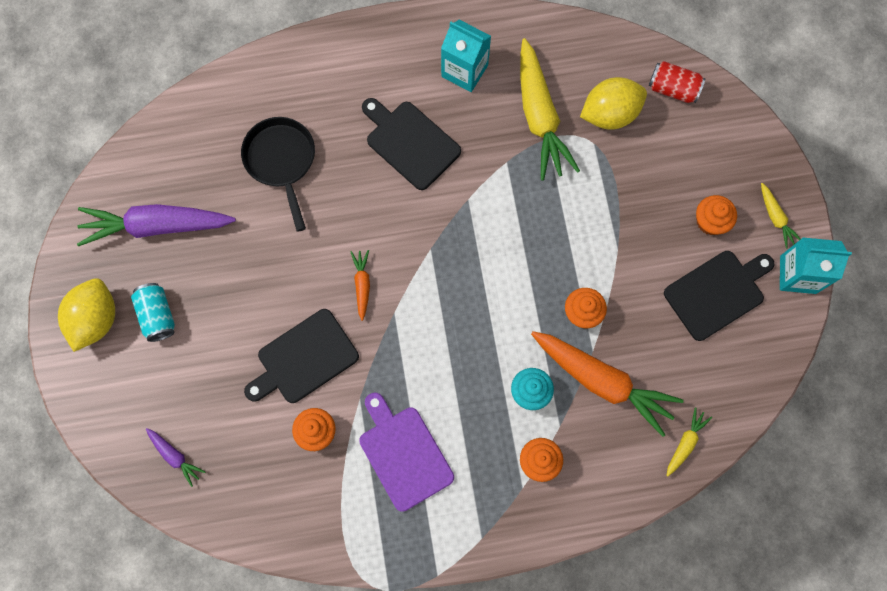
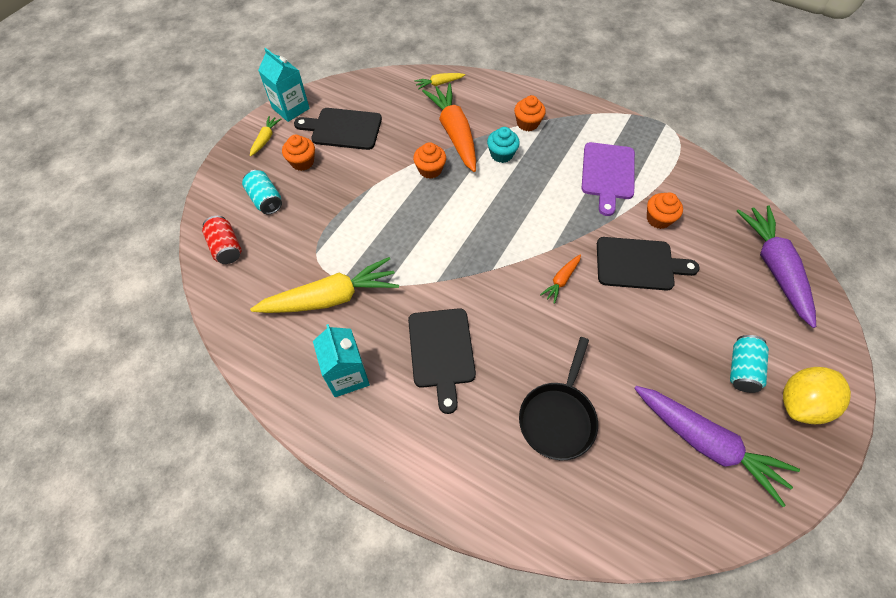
camera: 140 degrees left, 15 degrees down
(175, 456) = (774, 267): purple carrot -> purple carrot, size x2.19
(539, 117) = (331, 298): yellow carrot -> yellow carrot turned 45 degrees clockwise
(609, 114) = (284, 263): yellow lemon -> none
(695, 156) = (266, 200): none -> turquoise can

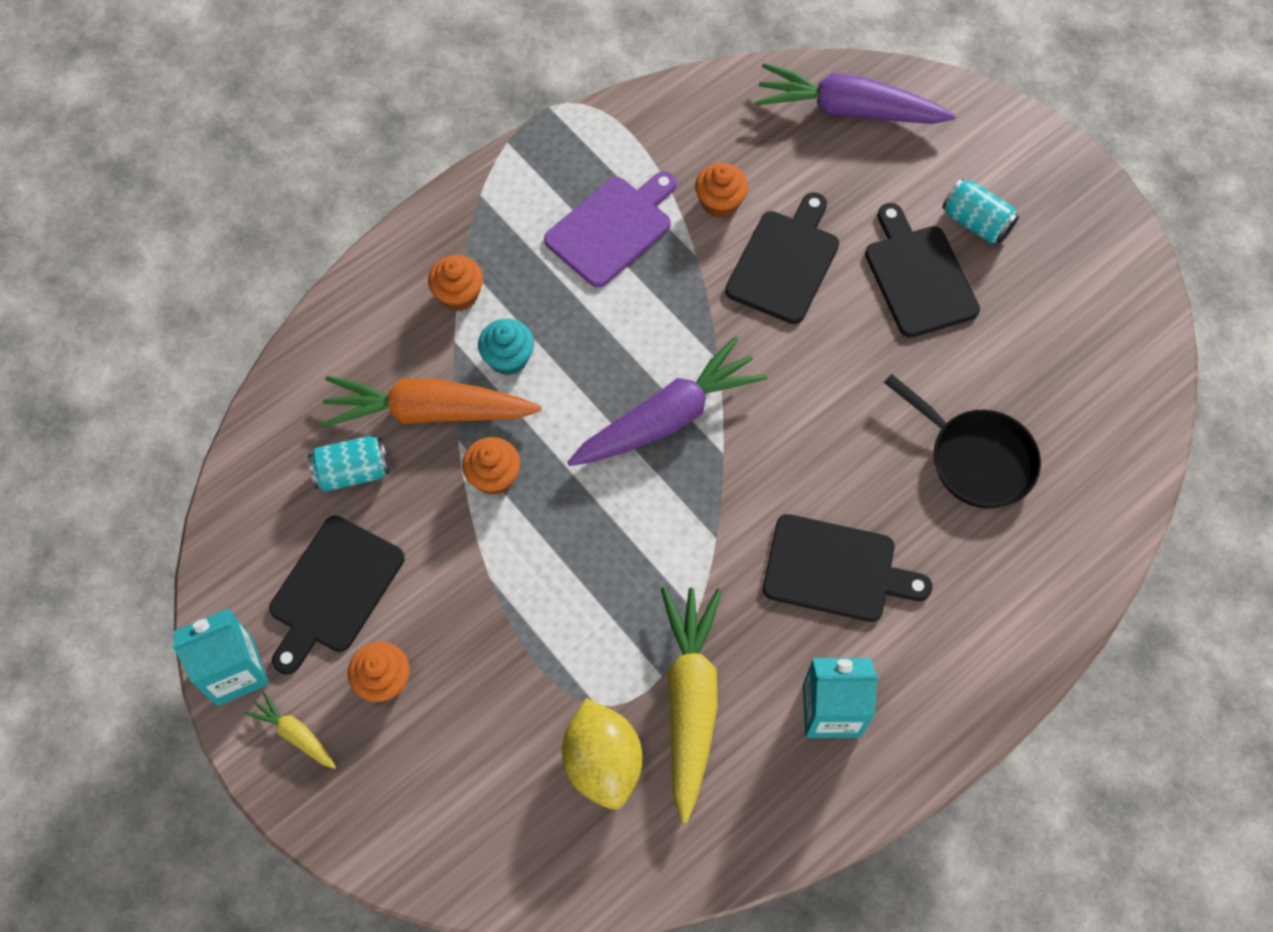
camera: 70 degrees left, 5 degrees up
(226, 247) = (526, 851): red can -> none
(266, 200) = (446, 763): turquoise can -> turquoise can (352, 472)
(439, 83) = (297, 396): yellow carrot -> none
(561, 280) = (776, 370): orange carrot -> none
(607, 174) = (612, 228): purple cutting board -> purple cutting board turned 75 degrees counterclockwise
(676, 343) = (918, 276): none -> black cutting board
(706, 443) = (1056, 309): purple carrot -> purple carrot (667, 418)
(800, 403) = (1037, 186): yellow lemon -> yellow lemon (602, 762)

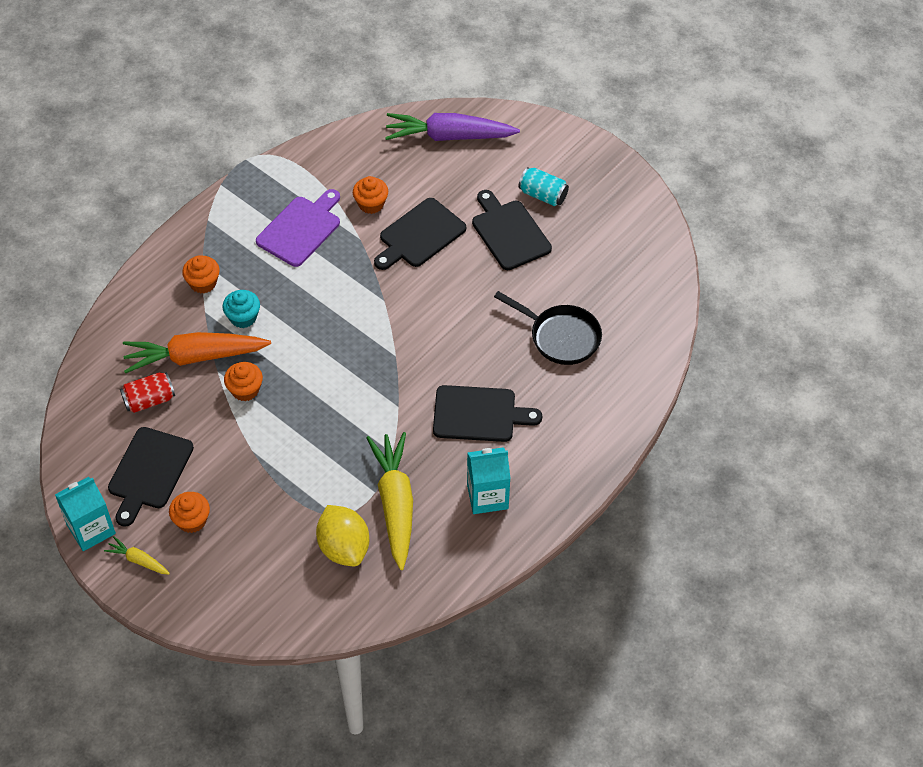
camera: 10 degrees left, 10 degrees down
(352, 472) = (149, 400): turquoise can -> red can
(667, 418) = (355, 339): purple carrot -> none
(785, 262) = (419, 235): black cutting board -> black cutting board turned 150 degrees counterclockwise

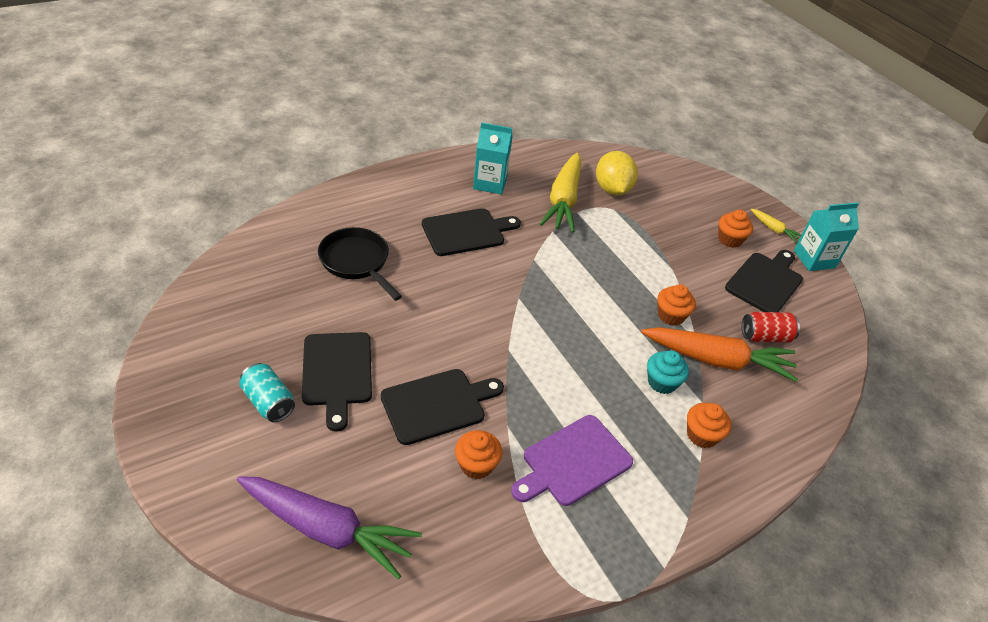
camera: 165 degrees left, 10 degrees down
(479, 414) = (466, 232): black cutting board -> black cutting board turned 135 degrees clockwise

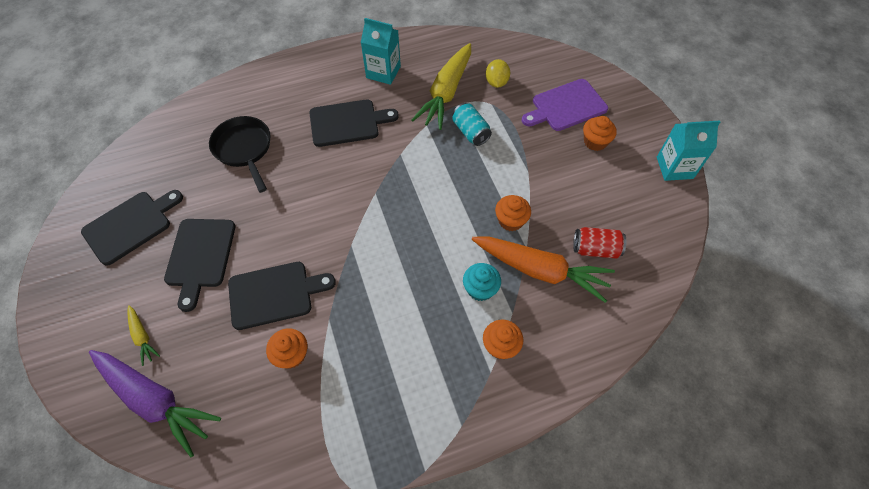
camera: 15 degrees right, 15 degrees up
(269, 402) = (139, 279): turquoise can -> turquoise can (470, 132)
(573, 462) = (375, 360): purple cutting board -> purple cutting board (566, 106)
(612, 189) = (496, 82): yellow lemon -> yellow lemon, size x0.64
(765, 281) = (616, 190): black cutting board -> black cutting board (131, 225)
(773, 229) = (644, 132): yellow carrot -> yellow carrot (142, 337)

